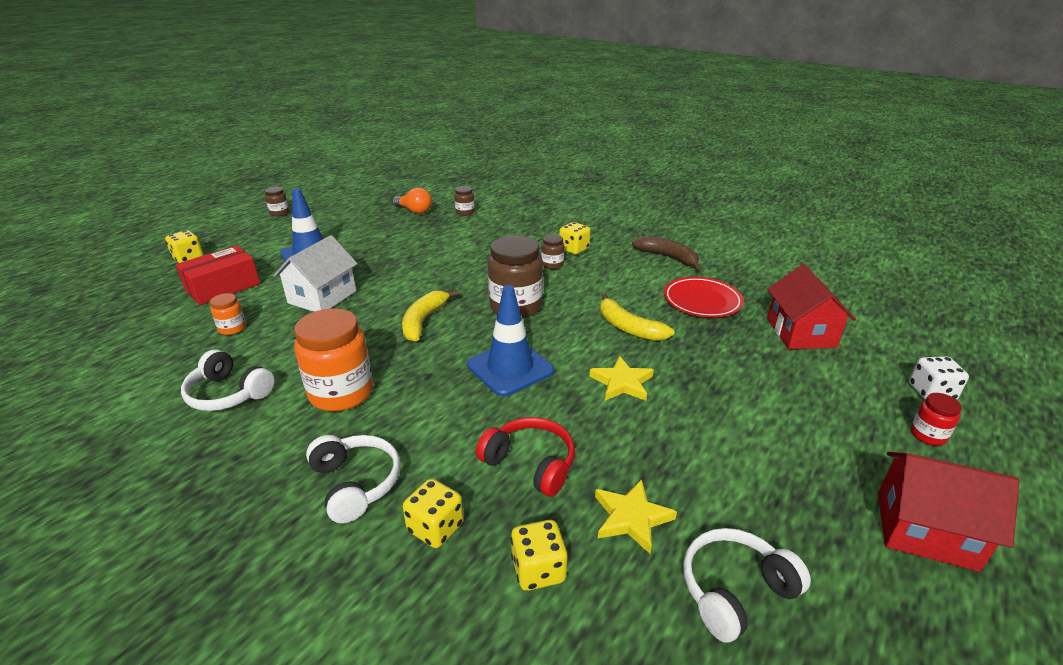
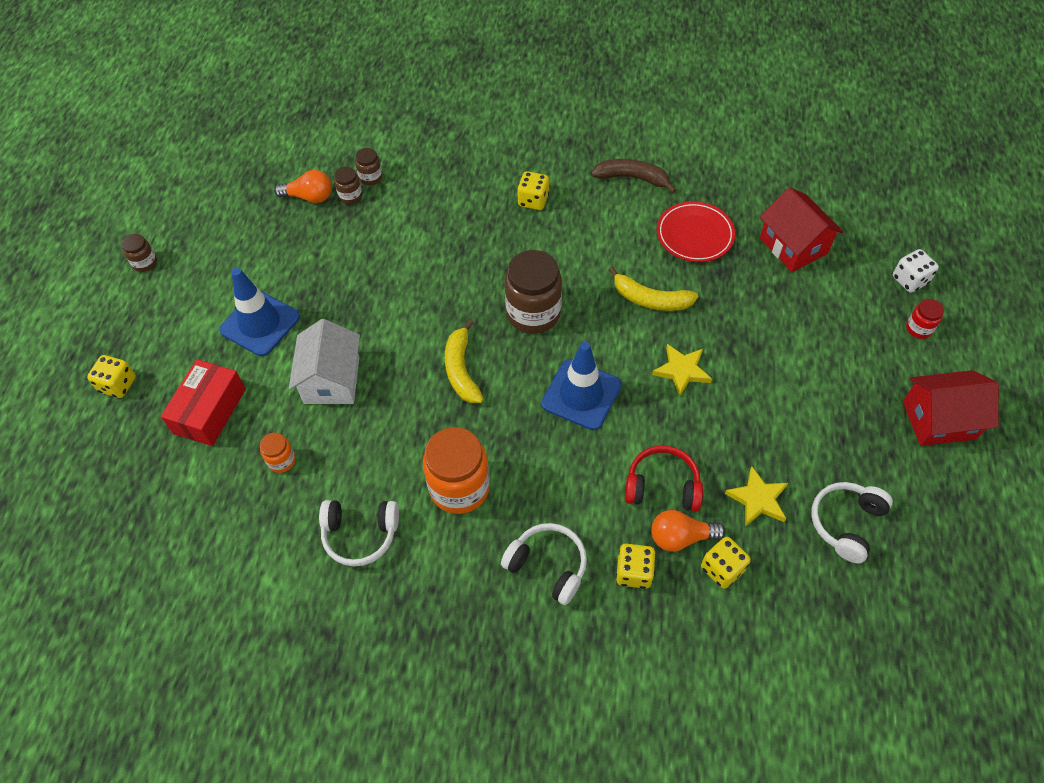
camera: 25 degrees left, 25 degrees up
(514, 517) = (680, 537): none -> orange light bulb
(552, 264) = (527, 235): brown jar -> brown jar (350, 196)

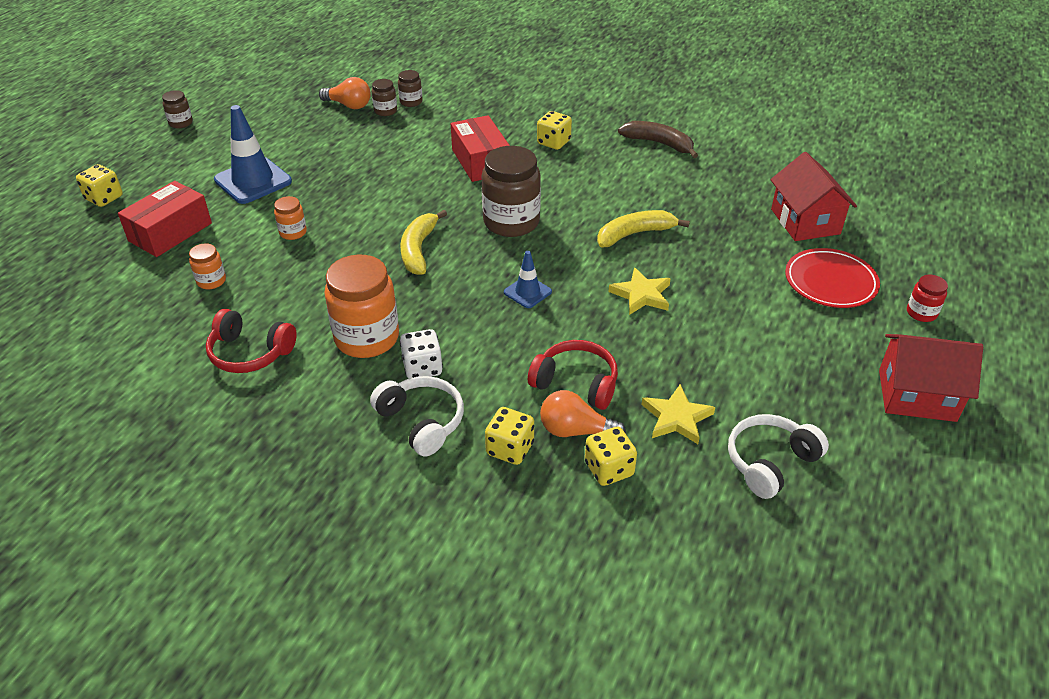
camera: 15 degrees right, 15 degrees down
(332, 380) = (293, 232): white house -> orange jar
(360, 534) = (250, 353): white headphones -> red headphones
(473, 242) = (480, 161): none -> red box
(581, 394) = (527, 292): blue traffic cone -> blue traffic cone, size x0.54
(650, 299) = (635, 234): yellow banana -> yellow banana turned 120 degrees clockwise
(695, 235) = (703, 195): red plate -> red plate (830, 282)
(910, 280) = (925, 272): white dice -> white dice (422, 368)

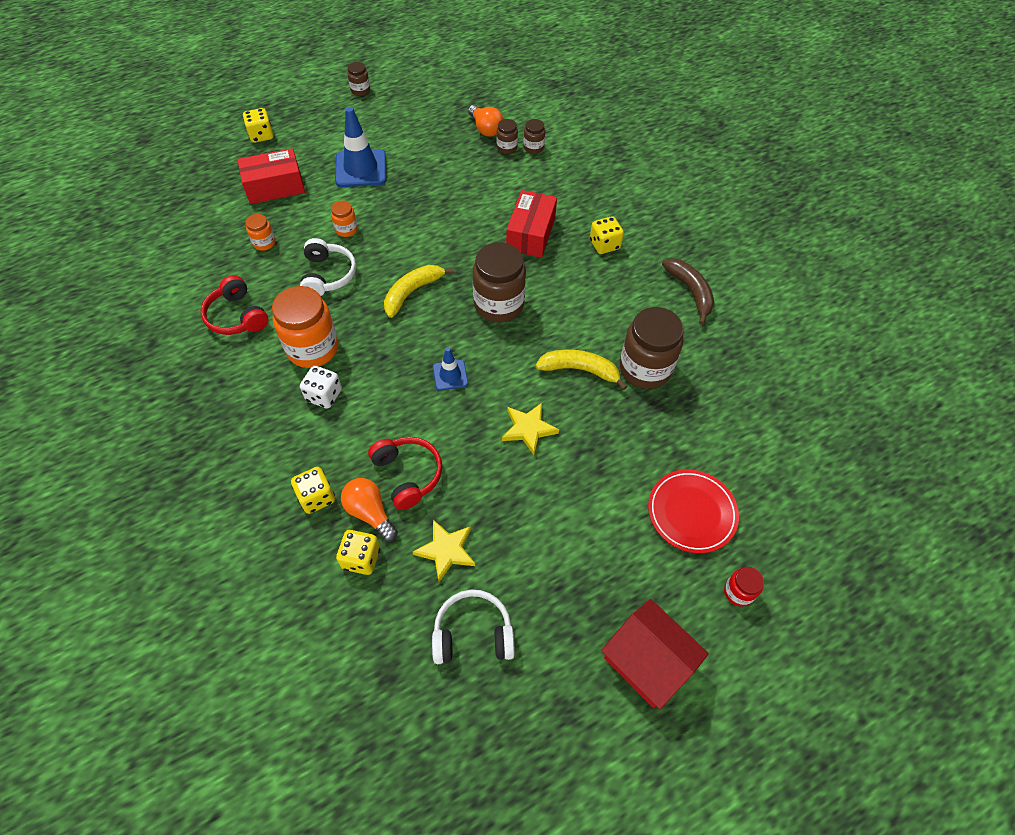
camera: 35 degrees right, 15 degrees up
(421, 421) = (285, 438): white headphones -> white headphones (328, 275)
(685, 208) = (645, 368): none -> brown jar
(805, 221) = (735, 441): red house -> none

